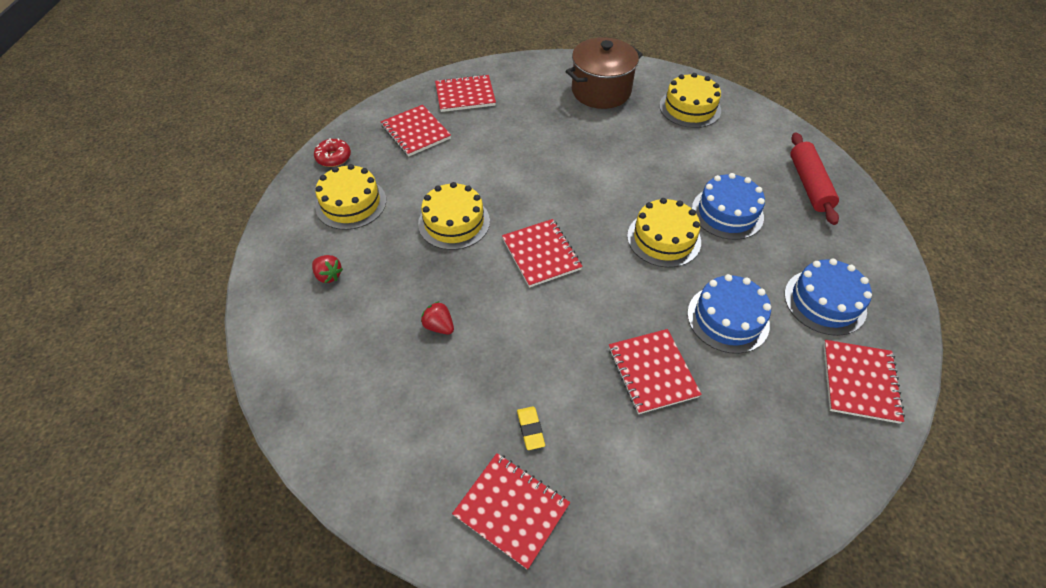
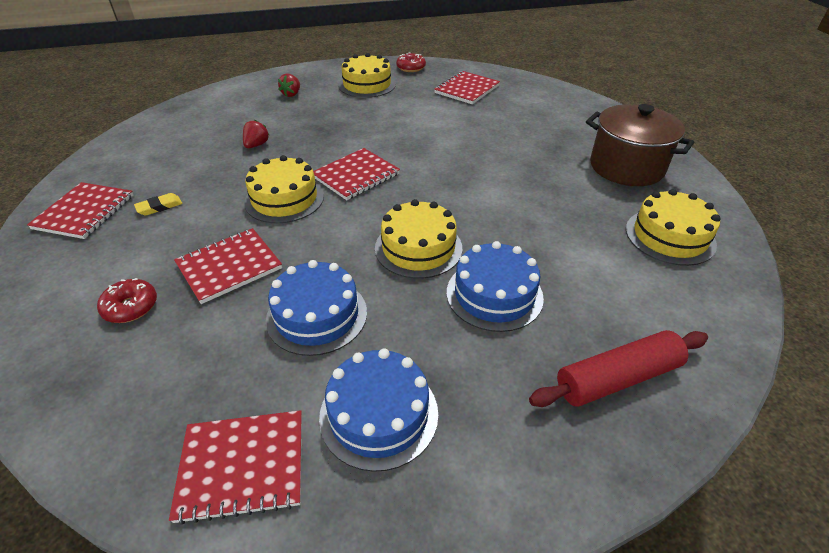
camera: 70 degrees right, 10 degrees down
(454, 222) = (371, 127): yellow cake -> yellow cake (284, 199)
(465, 95) = (536, 99): red notebook -> none
(690, 454) = (131, 307): none -> red donut

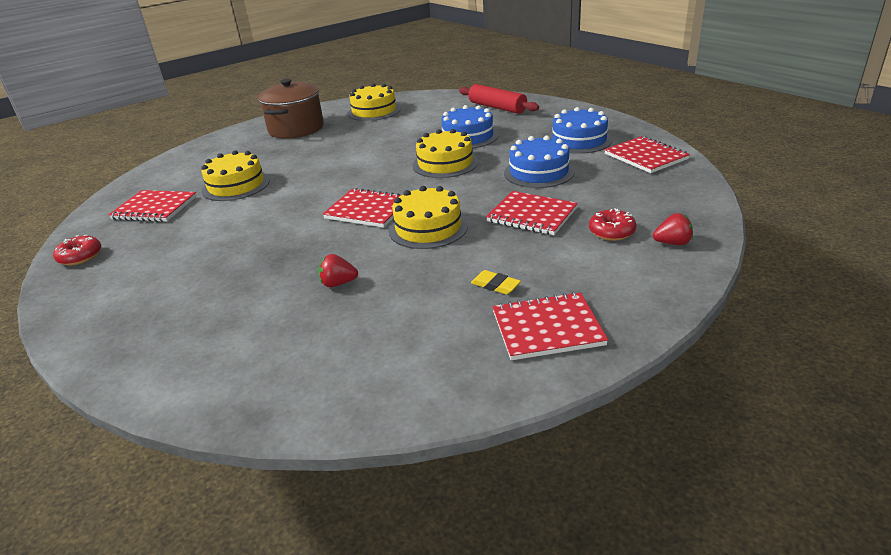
camera: 110 degrees left, 10 degrees down
(291, 94) = (180, 317): red strawberry -> red strawberry (672, 243)
(367, 85) = (142, 270): yellow cake -> yellow cake (236, 185)

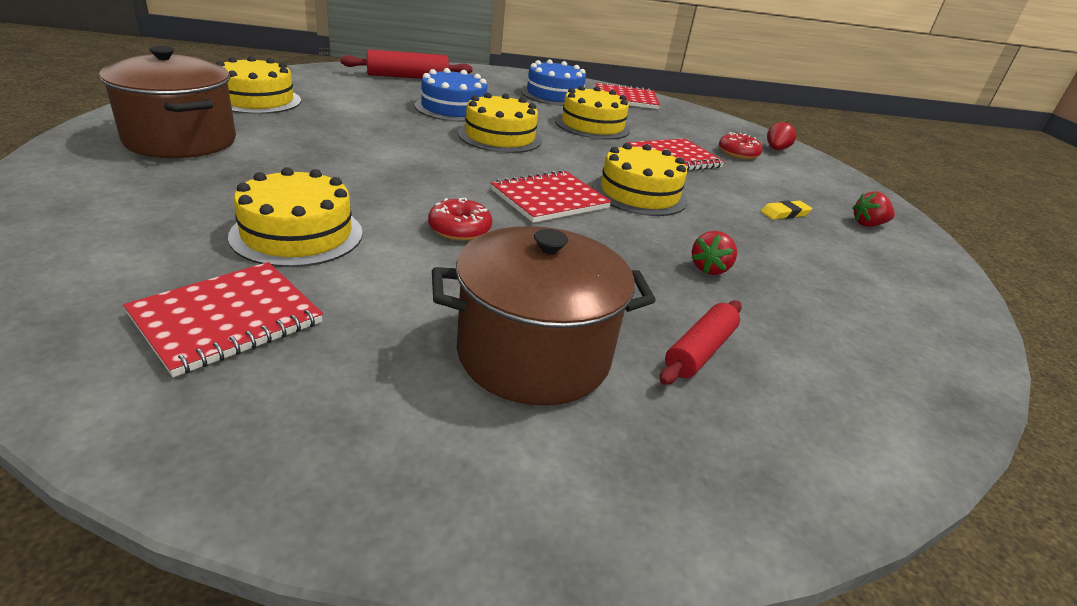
camera: 65 degrees left, 0 degrees up
(80, 257) = (301, 458): red donut -> red donut (459, 229)
(181, 269) = (533, 355): none -> brown pot
(226, 308) = (700, 351): none -> red rolling pin
(538, 172) = (592, 125): blue cake -> yellow cake
(547, 328) = (868, 224): red notebook -> red strawberry

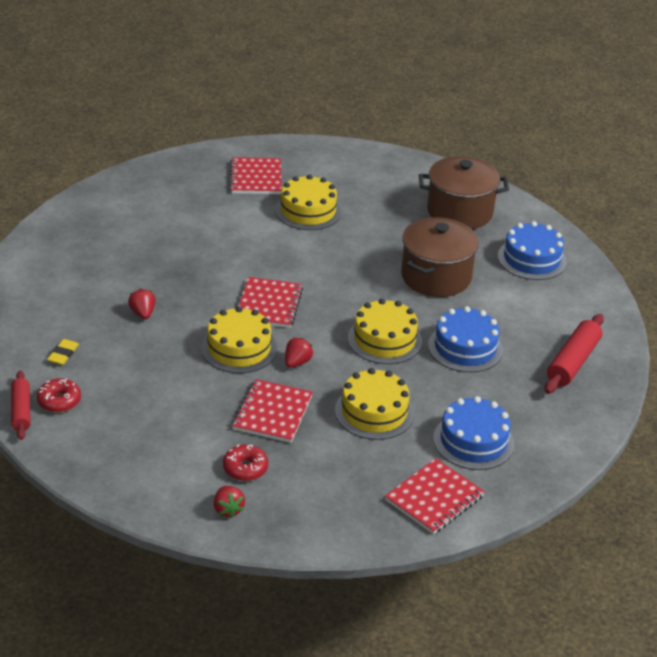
camera: 135 degrees right, 5 degrees up
(256, 100) = (531, 259): yellow cake -> blue cake
(459, 229) = (267, 255): red donut -> red donut (59, 401)
(533, 355) = (157, 226): brown pot -> brown pot (436, 277)
(700, 351) = (106, 265): red rolling pin -> red rolling pin (21, 411)
(784, 213) = (146, 400): yellow eraser -> yellow eraser (63, 354)
(868, 224) = (89, 433): red strawberry -> red strawberry (297, 362)

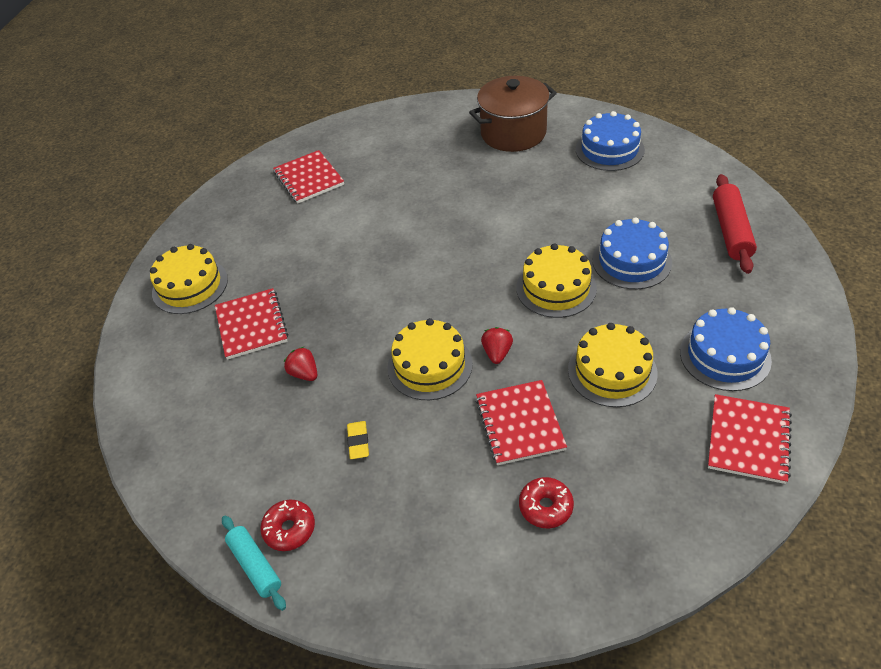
camera: 20 degrees left, 10 degrees up
(21, 411) = (255, 566): red rolling pin -> turquoise rolling pin
(63, 354) = (254, 466): yellow eraser -> yellow eraser (358, 442)
(228, 509) = (569, 571): red strawberry -> none
(269, 304) = (421, 303): red notebook -> red notebook (251, 325)
(308, 211) = (382, 190): yellow cake -> yellow cake (190, 286)
(436, 277) = (546, 203): brown pot -> none

